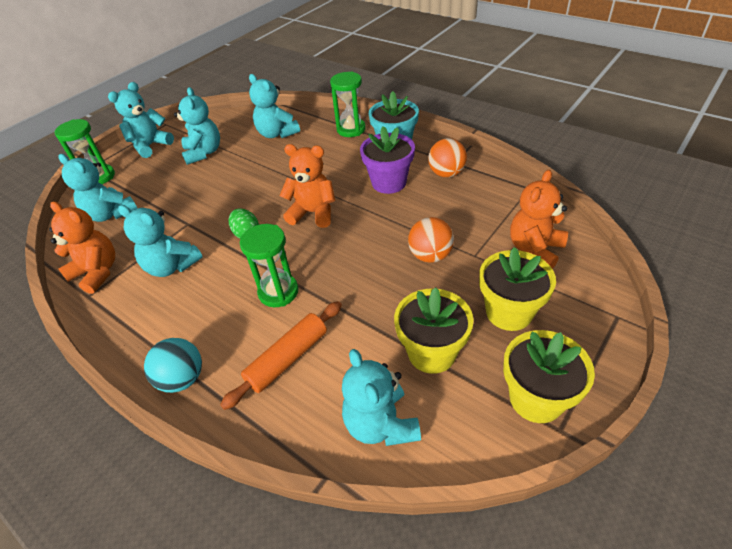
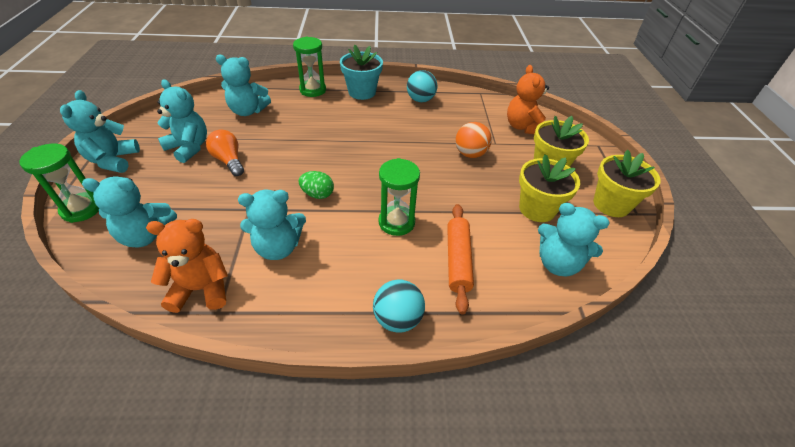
camera: 45 degrees left, 0 degrees up
(217, 175) = (229, 161): none -> orange light bulb
(313, 213) = (355, 158): orange teddy bear -> none
(389, 183) = (388, 118): purple flower pot -> none
(446, 173) = (420, 100): orange ball -> turquoise ball

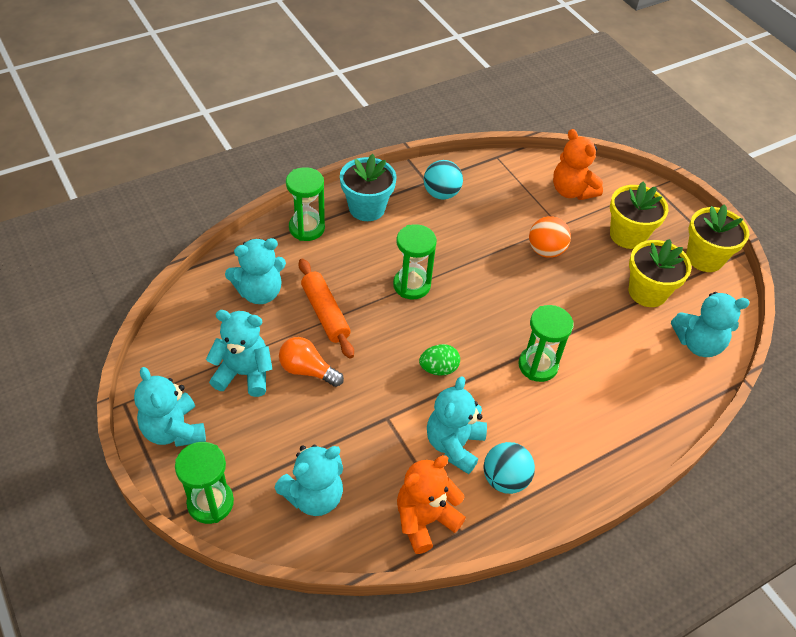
camera: 30 degrees left, 5 degrees up
(278, 247) = (454, 445): turquoise teddy bear -> turquoise teddy bear turned 150 degrees clockwise
(349, 140) = (411, 285): none -> green hourglass
(397, 319) = (611, 460): turquoise ball -> turquoise ball (505, 479)
(457, 260) = (618, 380): orange rolling pin -> orange rolling pin (325, 313)

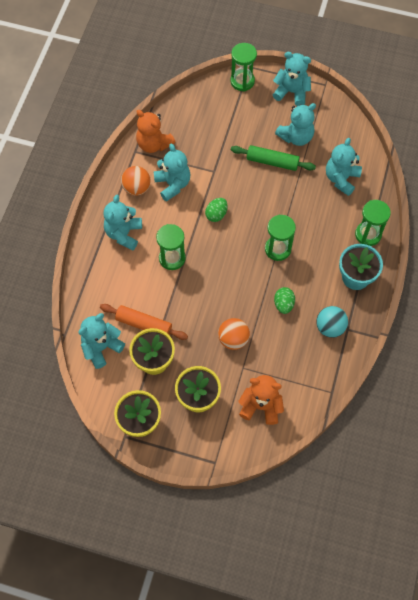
camera: 140 degrees right, 15 degrees up
(307, 370) = (272, 162): orange light bulb -> green rolling pin
(314, 496) = (207, 116): turquoise teddy bear -> turquoise teddy bear (123, 233)
(325, 313) = (299, 195): orange rolling pin -> orange rolling pin (144, 324)
(425, 520) = (154, 144): orange teddy bear -> orange teddy bear turned 120 degrees clockwise
(463, 239) = (283, 304): none -> green egg
(505, 479) = (136, 188): turquoise ball -> orange ball

